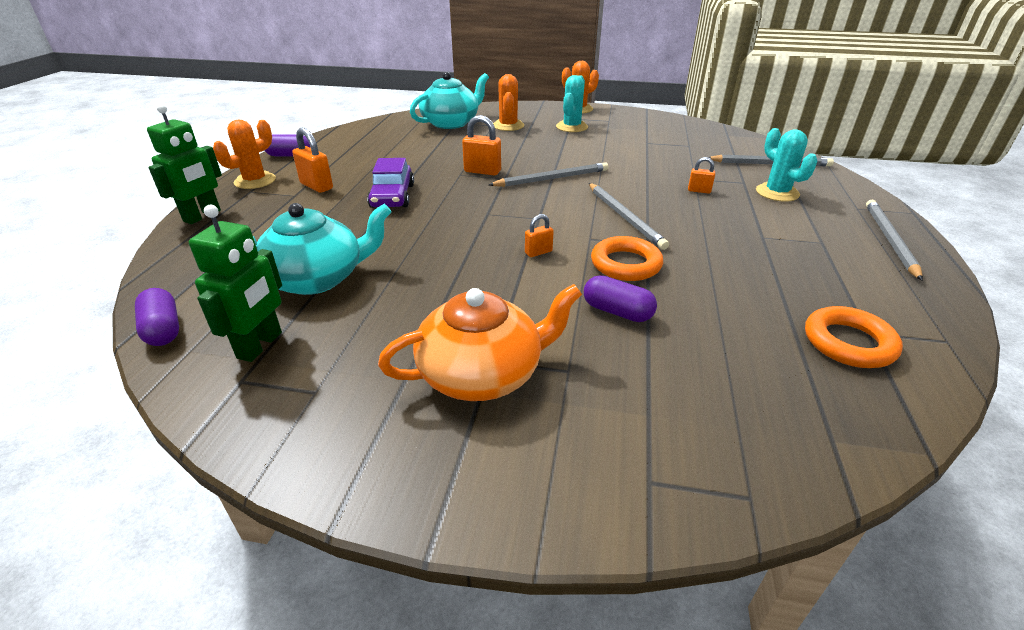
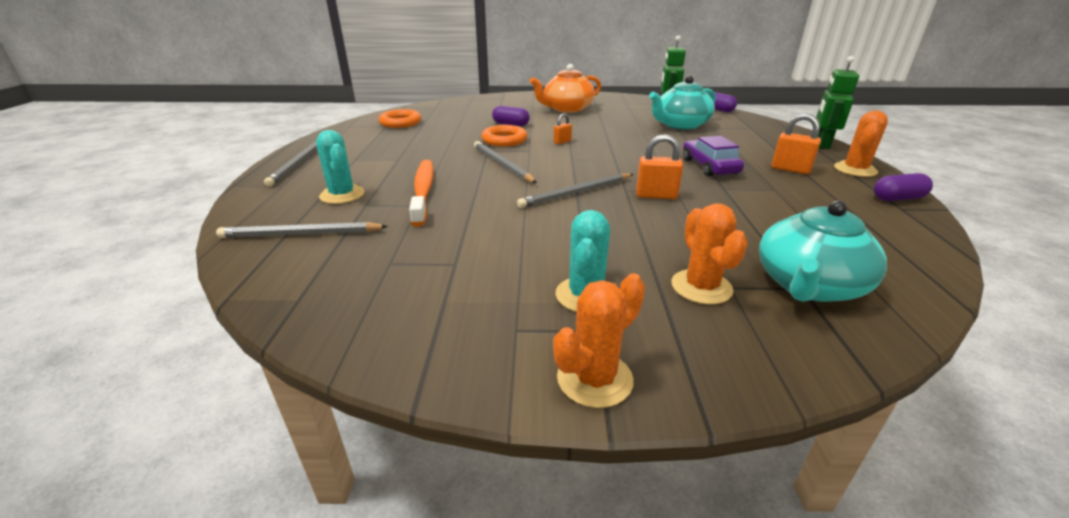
camera: 170 degrees right, 5 degrees down
(699, 191) = (423, 191): orange padlock -> orange toothbrush

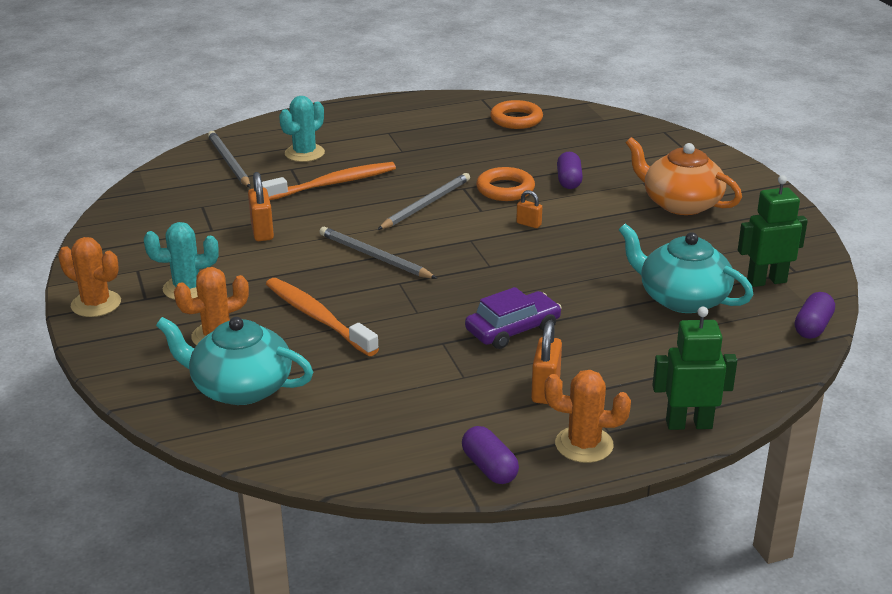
camera: 70 degrees right, 0 degrees up
(298, 163) = (360, 113): grey pencil -> none
(656, 195) = (395, 301): orange padlock -> orange padlock (262, 232)
(675, 229) = (317, 317): none -> orange toothbrush

